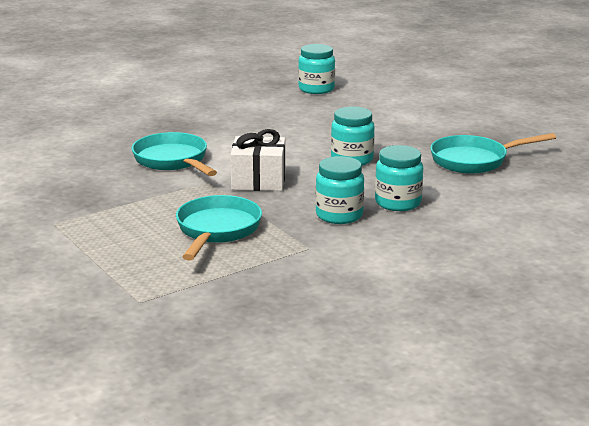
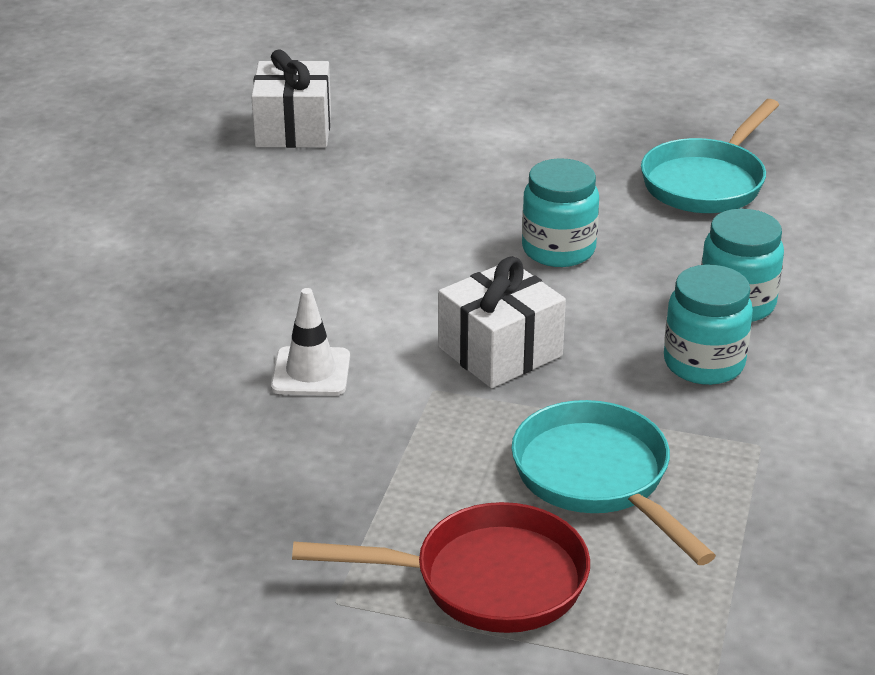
camera: 40 degrees left, 10 degrees up
(114, 240) = (486, 581): none -> red pan
(173, 161) = (311, 372): turquoise pan -> white traffic cone
(316, 89) = (293, 129): turquoise jar -> white gift

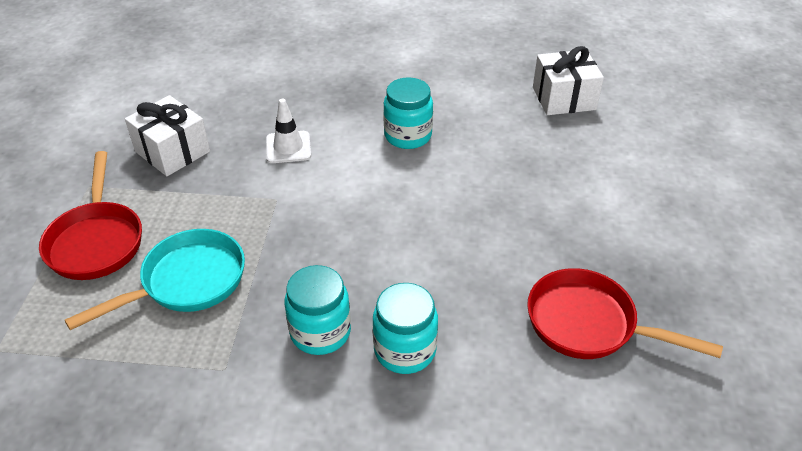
camera: 80 degrees right, 10 degrees up
(500, 351) = (320, 223): white gift -> white gift (172, 151)
(558, 250) = (452, 241): turquoise jar -> turquoise jar (408, 136)
(707, 182) = (589, 324): turquoise pan -> red pan

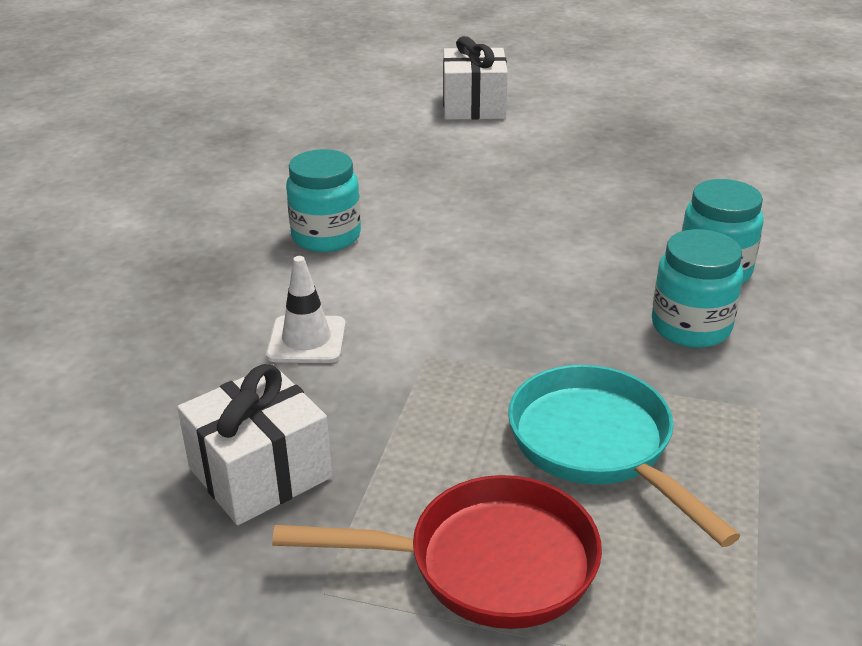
camera: 80 degrees left, 10 degrees down
(564, 98) = (302, 128): white gift -> white gift (474, 106)
(589, 324) = (671, 166): red pan -> none

